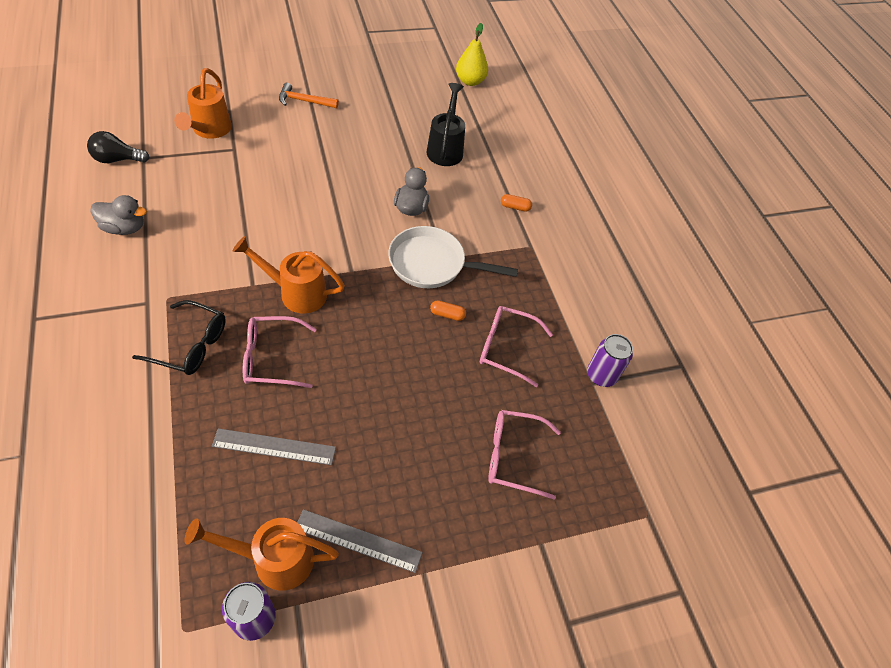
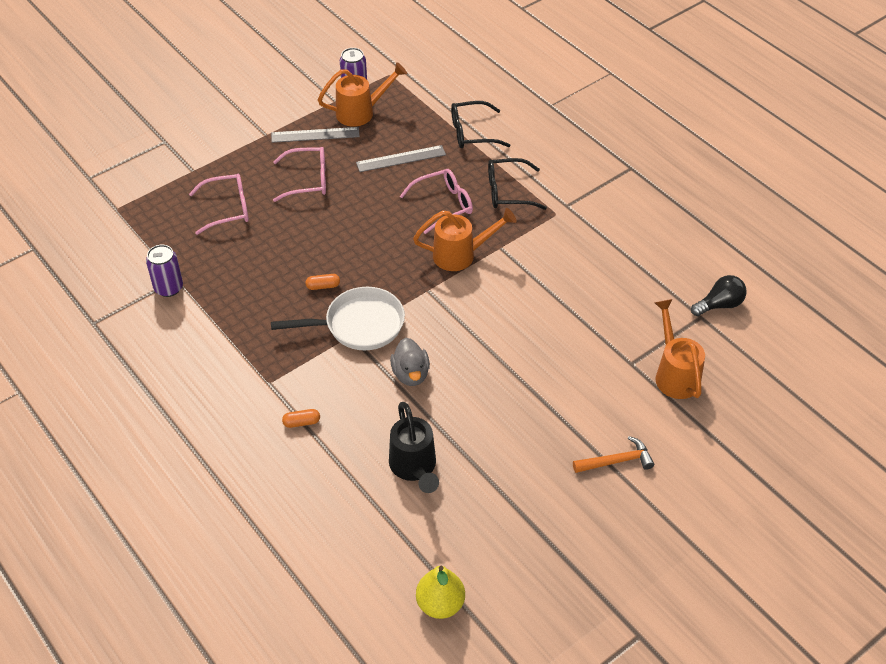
camera: 165 degrees right, 5 degrees down
(124, 228) = (643, 249): grey duck -> none
(159, 451) = (472, 133): none -> black glasses
(506, 348) = (260, 279): pink glasses -> pink glasses (308, 180)

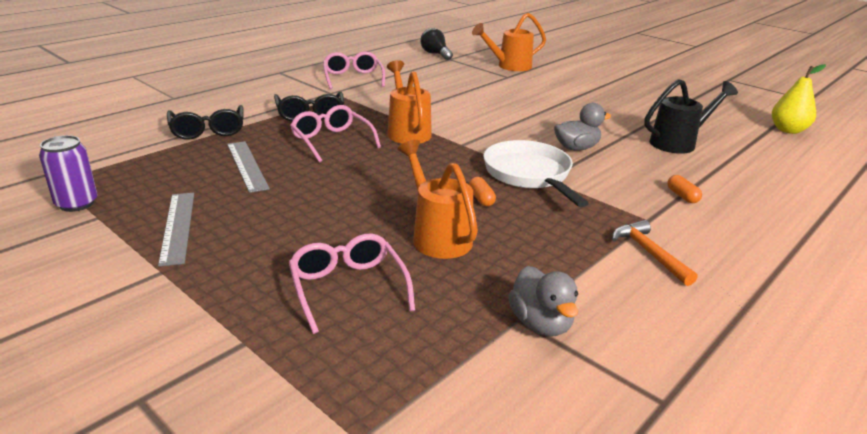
camera: 100 degrees left, 20 degrees down
(168, 288) = (540, 324): purple can -> grey duck
(308, 180) = (282, 224): pink glasses -> pink glasses (353, 78)
(361, 112) = (137, 195): orange watering can -> orange watering can (437, 236)
(617, 461) = (601, 82): orange hammer -> orange hammer (649, 253)

